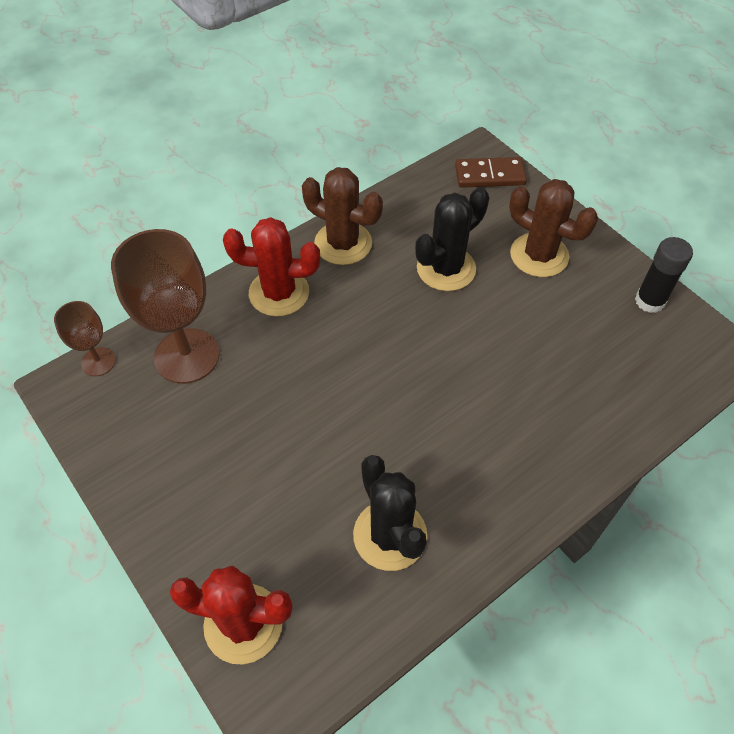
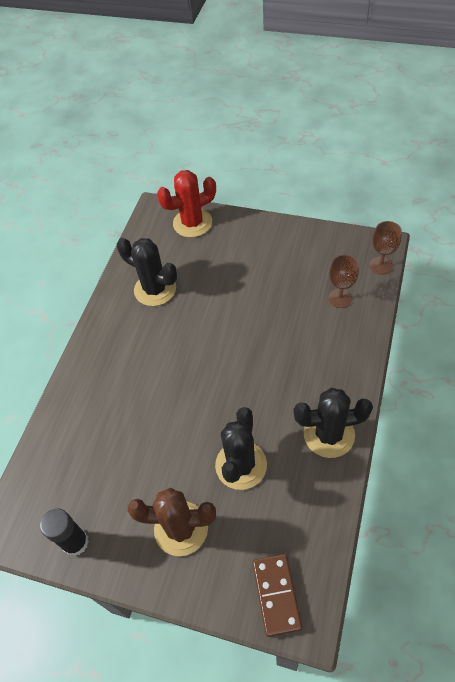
camera: 150 degrees right, 0 degrees up
(187, 356) = (340, 298): brown goblet -> brown goblet, size x0.52
(279, 293) = (331, 368): red cactus -> none
(343, 243) = (329, 434): brown cactus -> black cactus
(489, 175) = (276, 595): brown domino -> brown domino turned 60 degrees counterclockwise

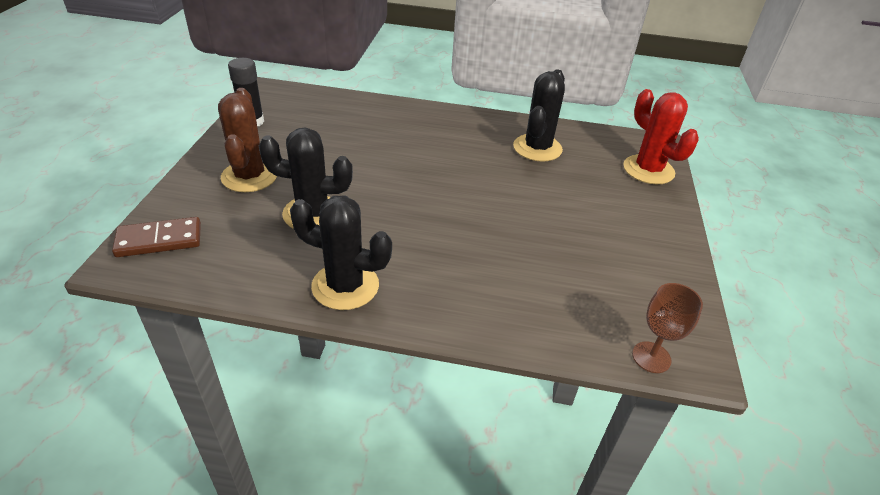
camera: 75 degrees right, 15 degrees down
(329, 434) = (345, 286): black cactus -> black cactus turned 60 degrees counterclockwise
(340, 298) = (568, 304): brown goblet -> none

